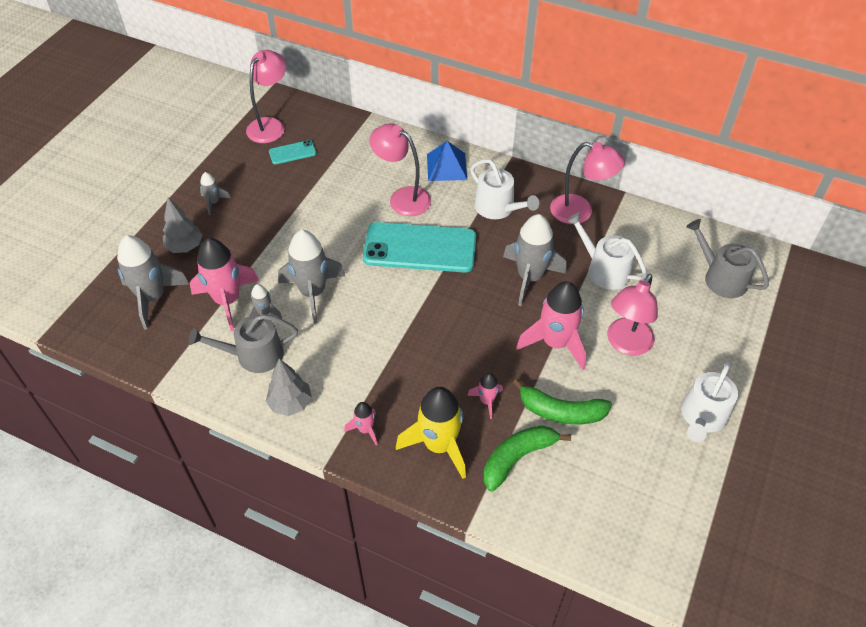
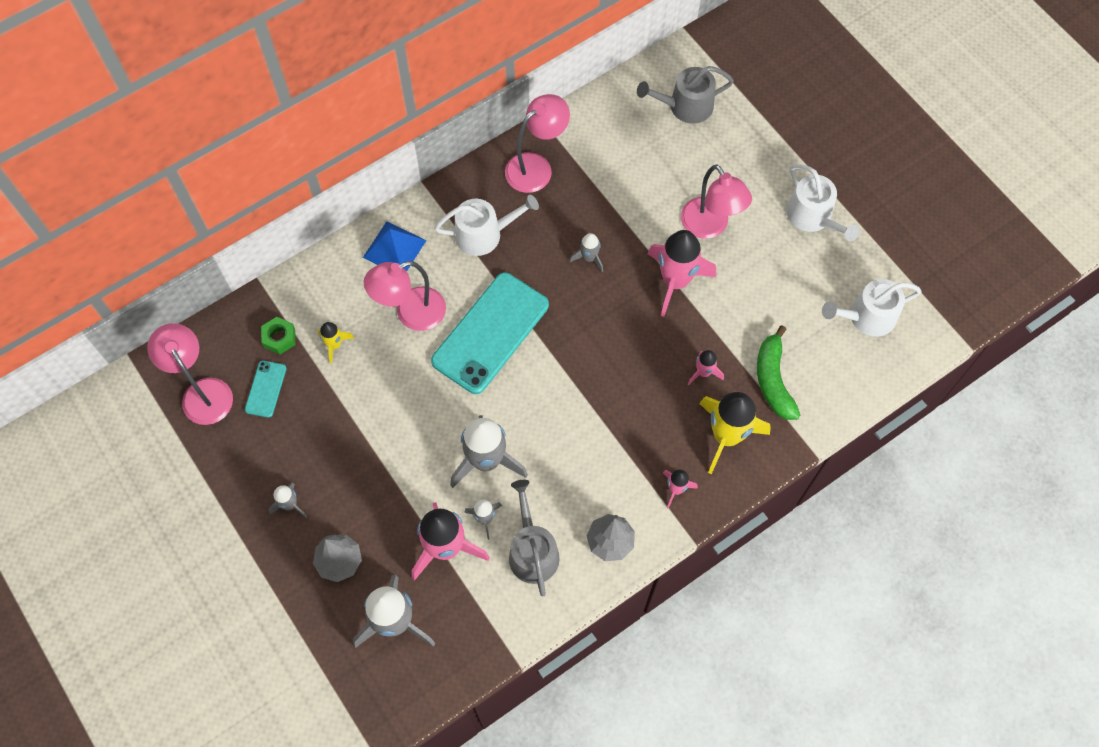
camera: 60 degrees left, 15 degrees up
(253, 355) = (532, 551): grey watering can -> grey watering can turned 150 degrees clockwise
(334, 142) = (279, 338): none -> green nut
(349, 170) = (334, 345): none -> yellow rocket
(530, 277) = (589, 258): grey rocket -> grey rocket, size x0.49
(561, 411) = (747, 320): green banana -> none
(604, 269) = (618, 191): white watering can -> white watering can (867, 317)

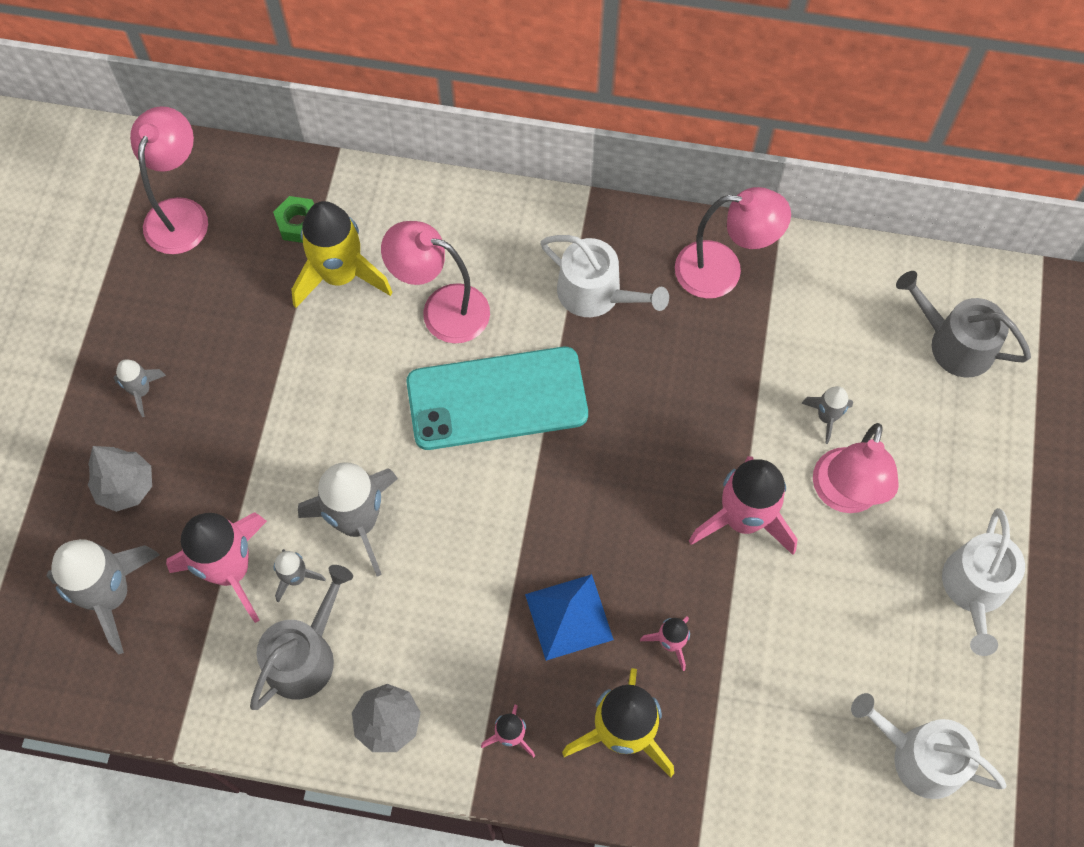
camera: 45 degrees right, 0 degrees up
(265, 389) = (236, 261): turquoise phone -> none
(334, 345) = (340, 275): yellow rocket -> yellow rocket, size x2.04
(394, 248) = (494, 231): blue pyramid -> blue pyramid (569, 616)
(589, 258) = (677, 412): grey rocket -> grey rocket (826, 417)
(773, 380) = (737, 723): green banana -> none

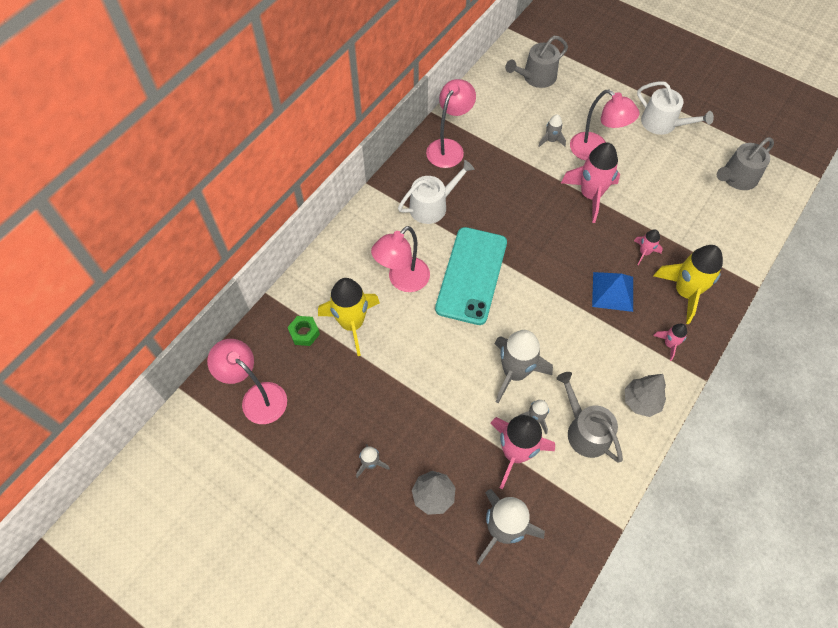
camera: 65 degrees left, 5 degrees down
(920, 757) = (737, 178): white watering can -> grey watering can

